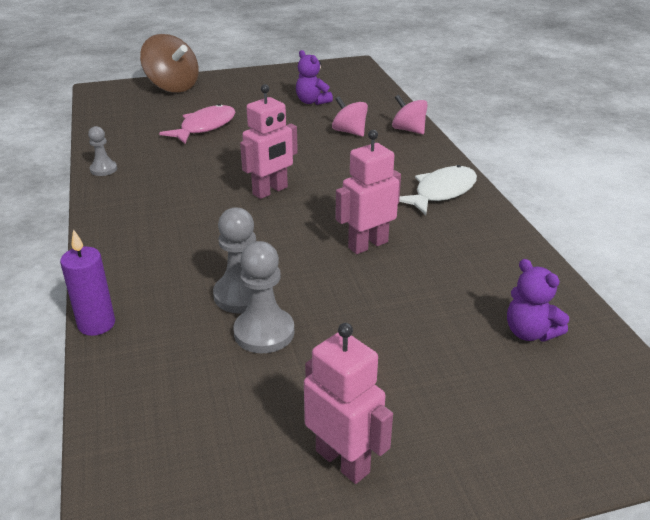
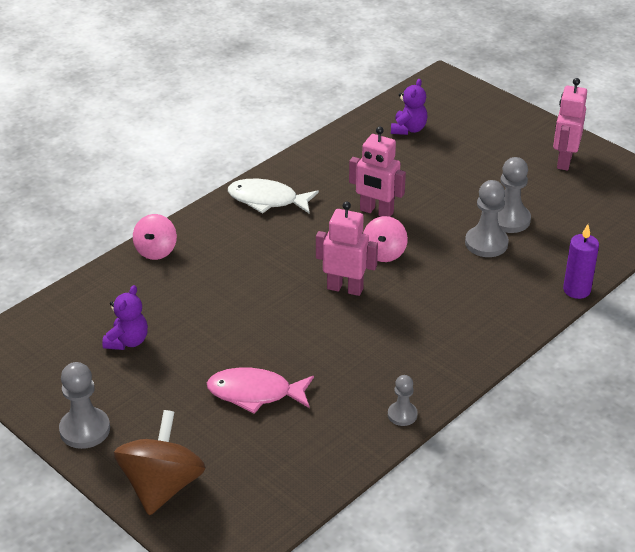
camera: 120 degrees left, 5 degrees up
(248, 78) = (85, 429): none -> grey pawn
(349, 132) = (189, 286): pink spinning top -> pink spinning top (384, 253)

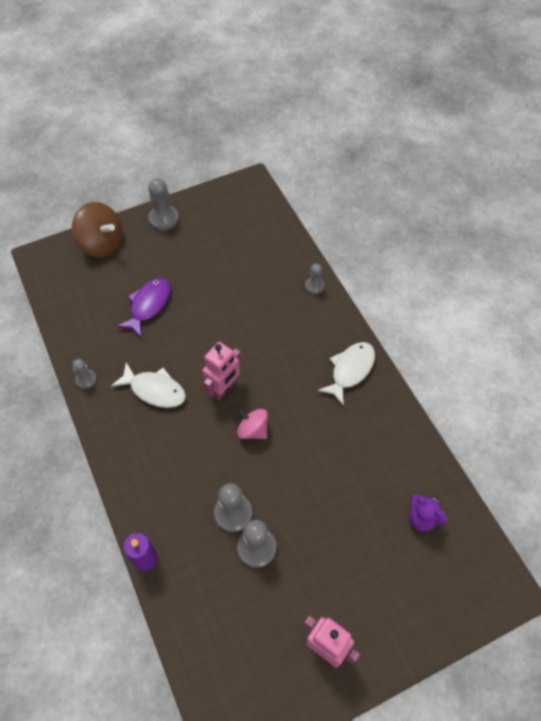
camera: 110 degrees right, 20 degrees up
(127, 341) = (228, 252): purple teddy bear -> none
(156, 251) = (314, 286): pink spinning top -> grey pawn
(255, 393) = (148, 305): pink fish -> purple fish
(376, 212) = (307, 443): pink robot -> none
(380, 346) = (154, 390): none -> white fish

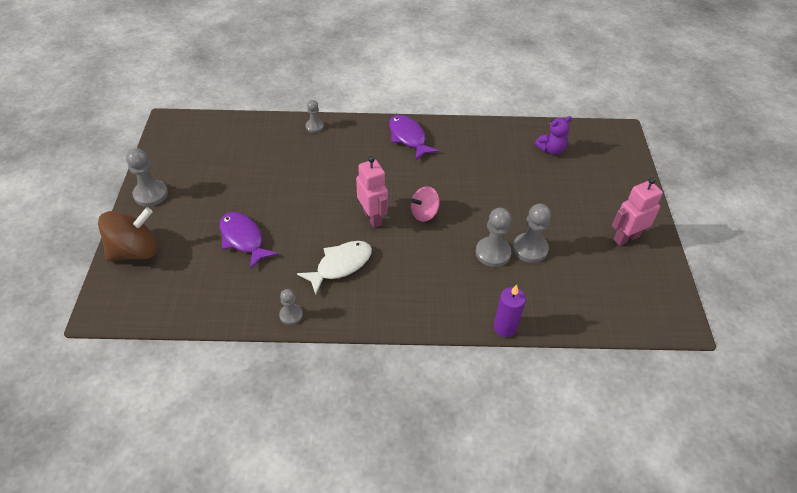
camera: 65 degrees left, 10 degrees down
(350, 370) = (408, 137): white fish -> purple fish

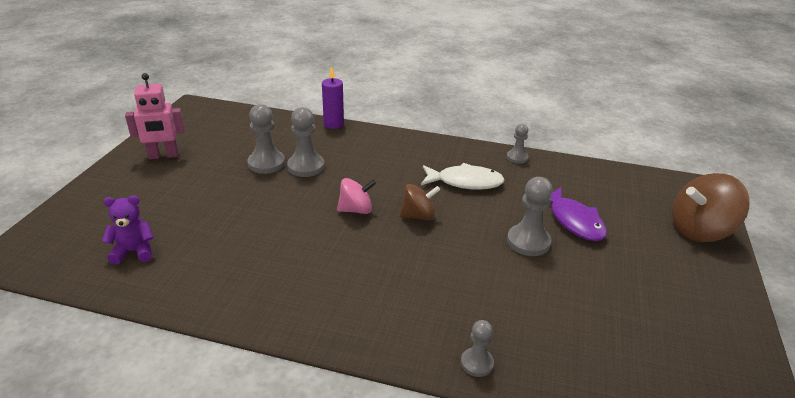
camera: 165 degrees left, 15 degrees down
(151, 194) = (719, 294): grey pawn -> grey pawn (528, 242)
(340, 265) = (465, 182): white fish -> white fish turned 150 degrees counterclockwise
(372, 217) = (418, 216): pink robot -> brown spinning top
(408, 137) = (325, 310): purple fish -> none

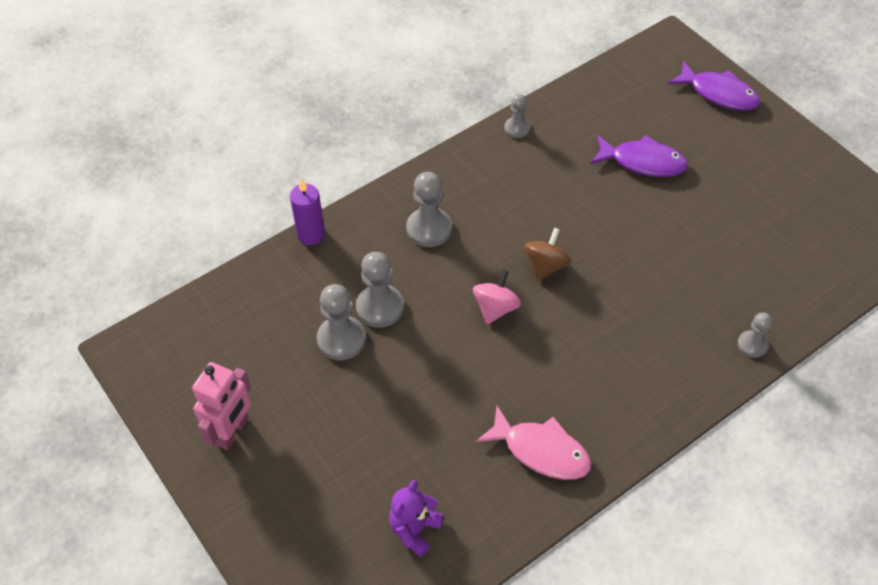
camera: 50 degrees left, 20 degrees up
(248, 282) = (541, 451): none -> pink fish
(465, 182) = (522, 196): white fish -> none
(528, 242) = (644, 213): grey pawn -> grey pawn (429, 229)
(700, 230) = (718, 93): brown spinning top -> purple fish

